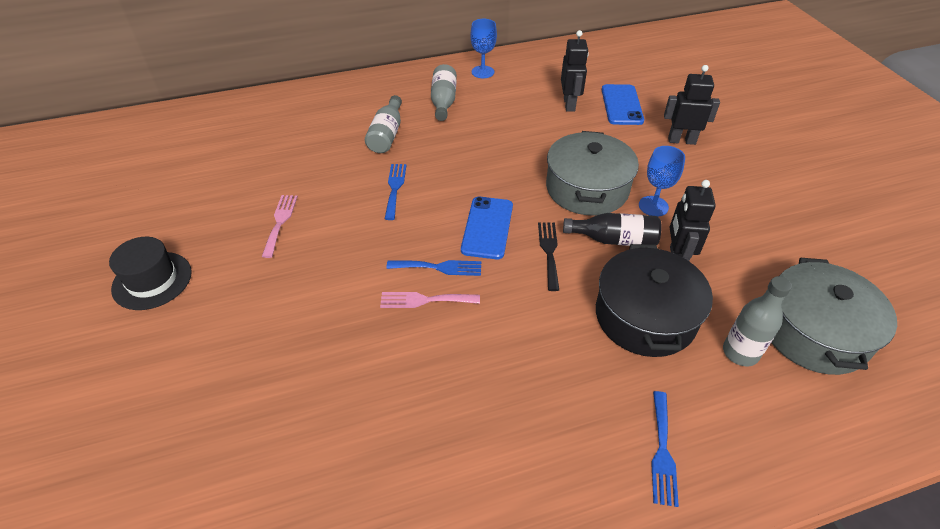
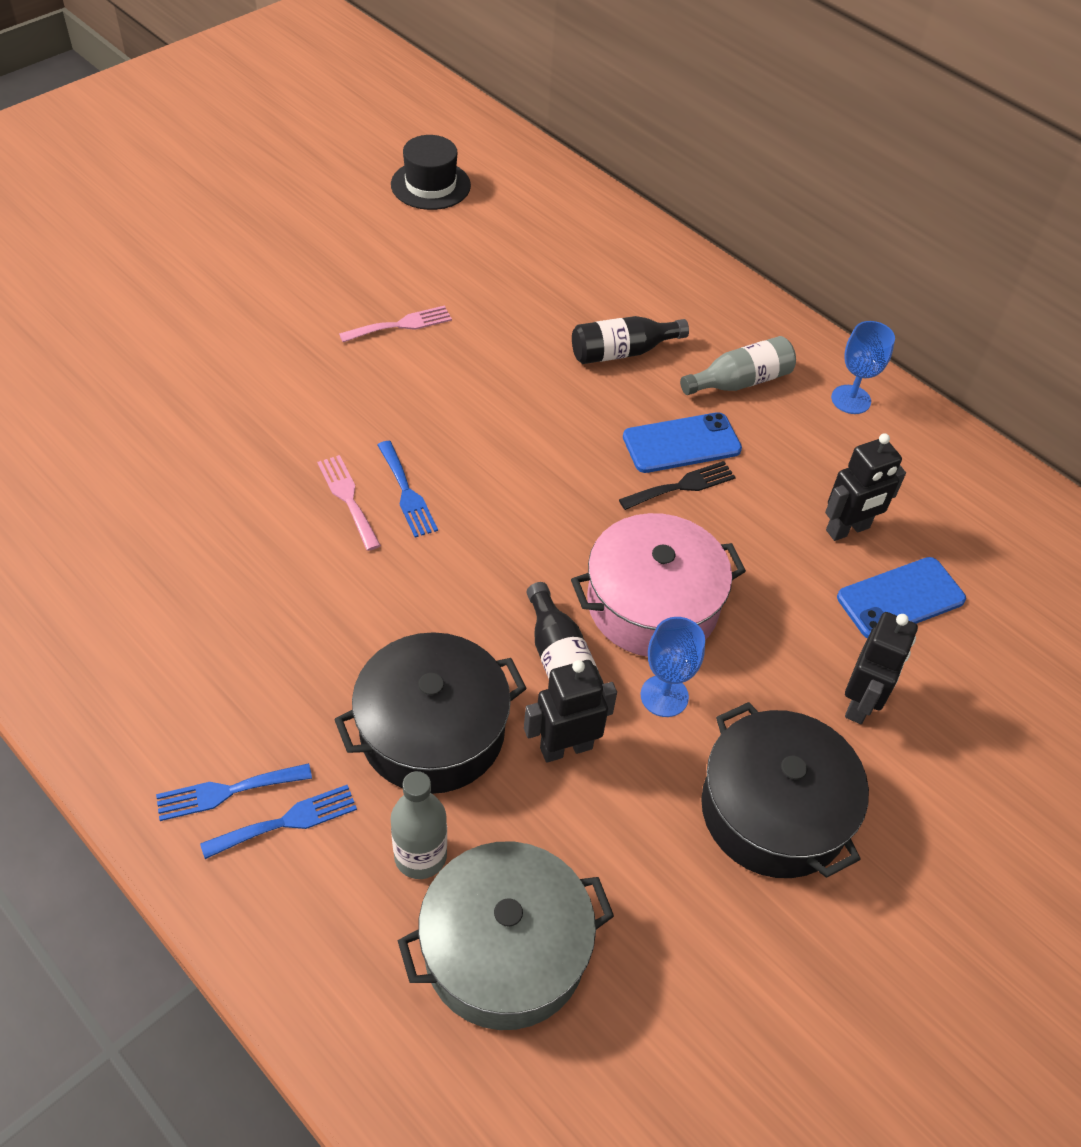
camera: 60 degrees right, 5 degrees up
(152, 280) = (264, 270): black hat -> black hat (430, 185)
(387, 135) = (622, 352): grey bottle -> black bottle
(395, 188) = (521, 400): blue fork -> blue fork (287, 821)
(487, 227) = (503, 517): blue phone -> blue phone (681, 443)
(549, 252) = (495, 595): black fork -> black fork (682, 486)
(587, 188) = (652, 604): grey pot -> pink pot
(681, 140) = (860, 703): black robot -> black robot turned 45 degrees clockwise
(740, 193) = (773, 811): none -> black pot

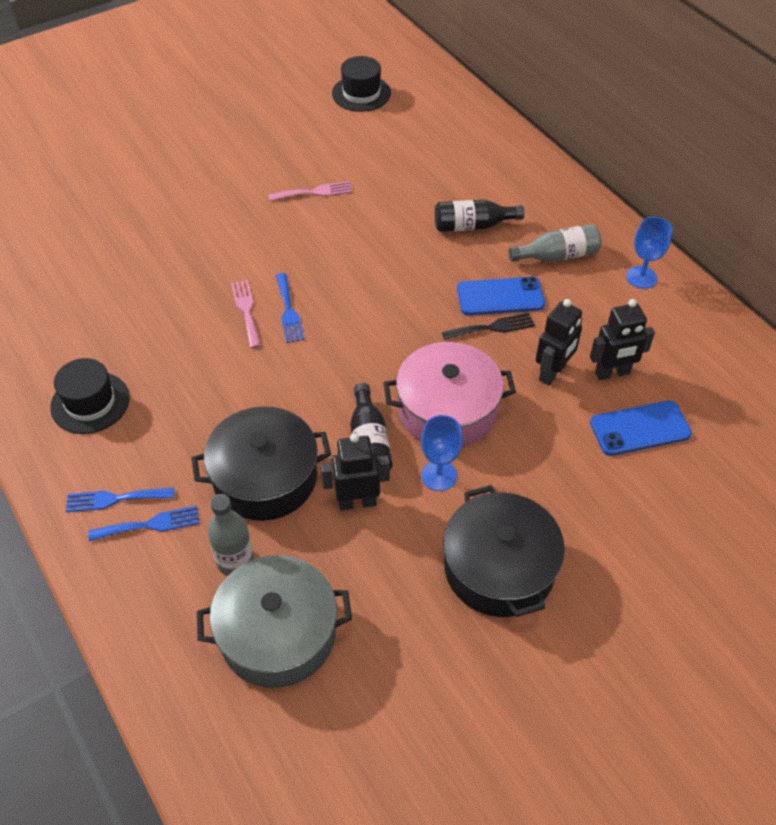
camera: 15 degrees right, 0 degrees up
(157, 656) = (90, 402): none -> black hat
(860, 703) = (587, 500): black robot -> black robot (552, 373)

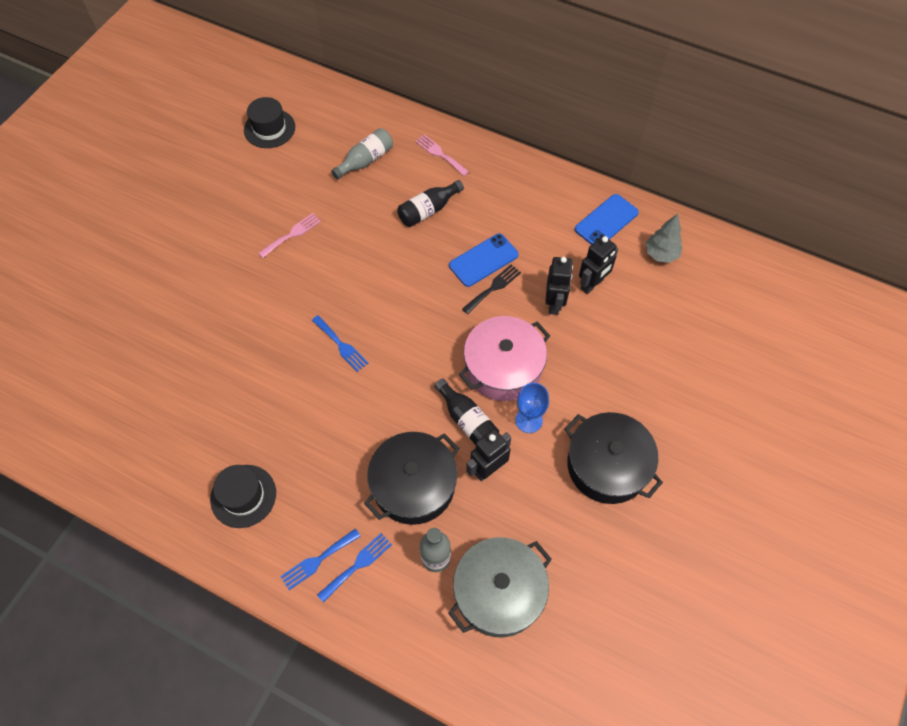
camera: 30 degrees left, 10 degrees up
(246, 310) = (309, 360): pink fork -> pink fork (440, 154)
(557, 256) = (502, 208): grey bottle -> grey bottle (366, 160)
(640, 428) = (633, 318): blue phone -> blue phone (606, 221)
(641, 277) = (567, 199): blue goblet -> none
(721, 378) = (661, 254): none -> grey tree

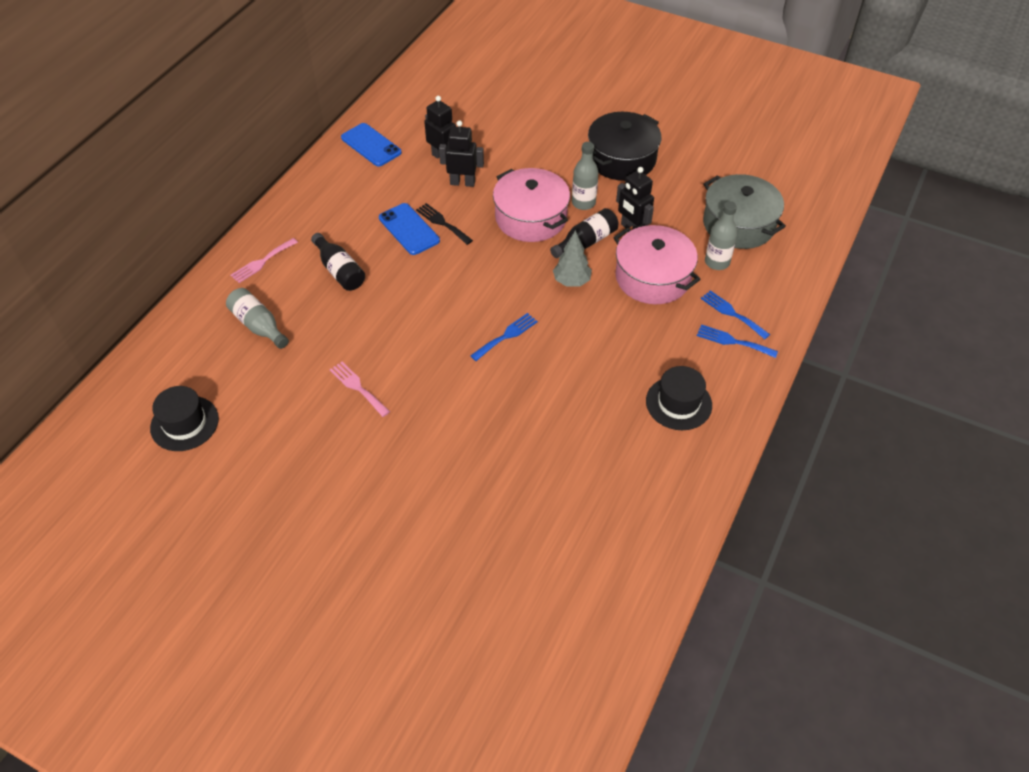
camera: 90 degrees left, 10 degrees down
(318, 560) = (733, 341): blue fork -> blue fork turned 150 degrees clockwise
(413, 485) = (652, 277): black pot -> pink pot
(529, 420) = (583, 203): blue goblet -> grey bottle
(661, 254) = (413, 114): grey tree -> grey tree (571, 281)

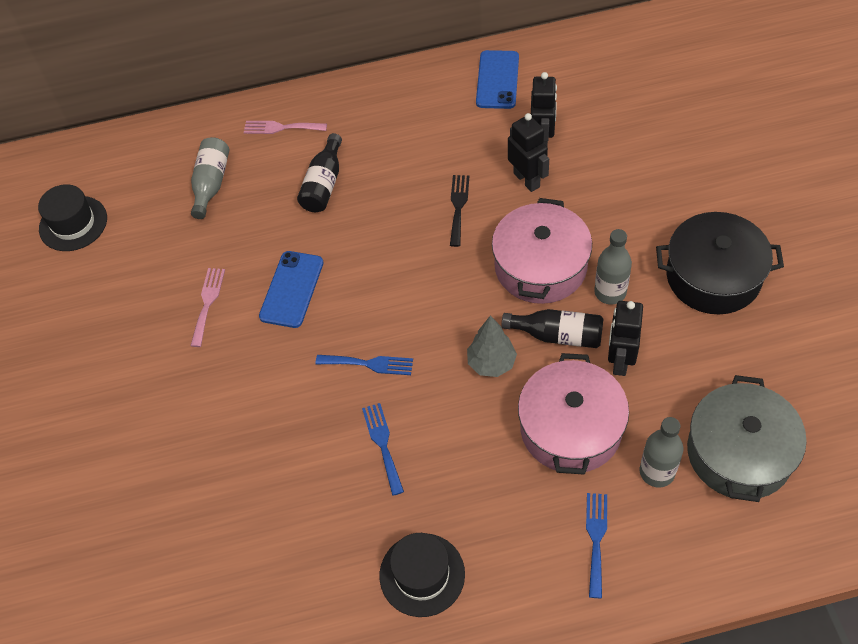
camera: 55 degrees right, 5 degrees up
(409, 229) = (423, 190): blue phone -> blue phone (292, 289)
(733, 341) = (556, 567): blue fork -> blue fork (383, 444)

